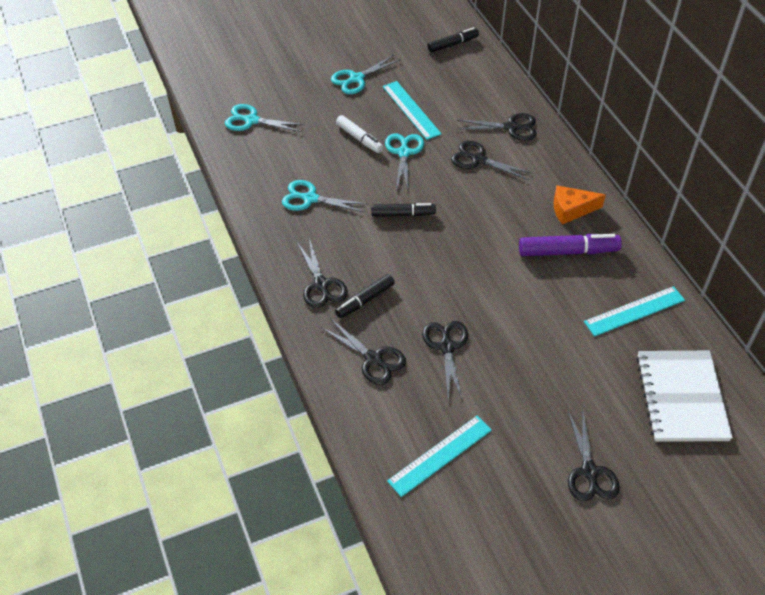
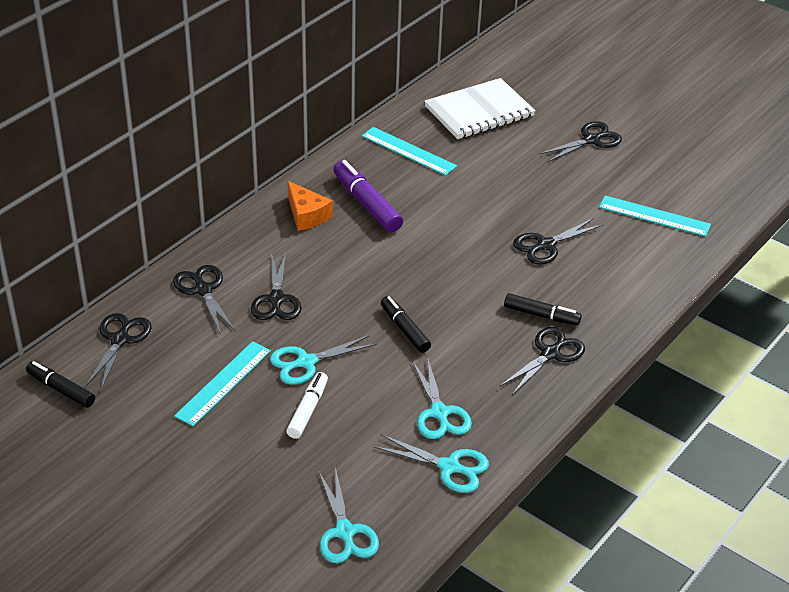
camera: 120 degrees left, 10 degrees down
(356, 79) = (191, 459): turquoise scissors -> turquoise scissors (449, 467)
(373, 359) = (601, 285): black scissors -> black scissors (120, 340)

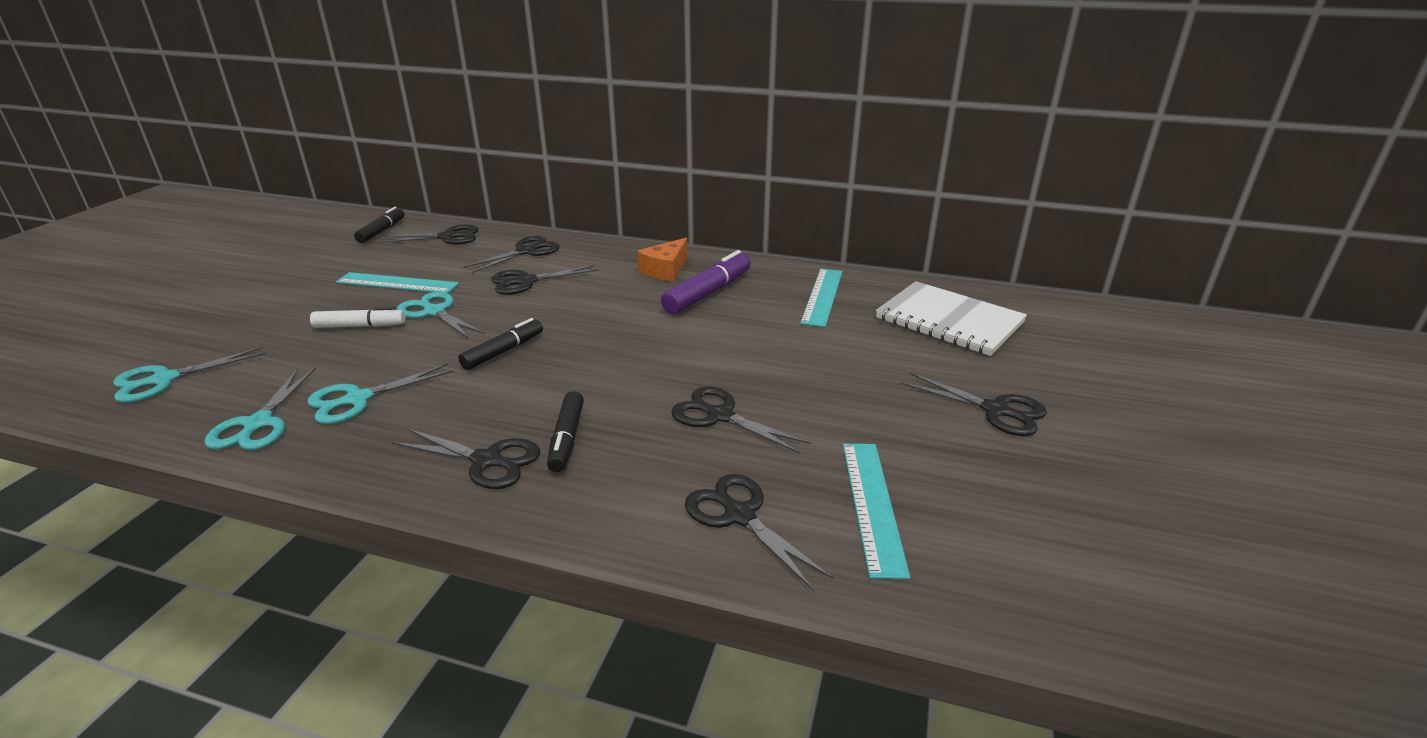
camera: 70 degrees right, 10 degrees down
(644, 264) = (740, 516): none -> black scissors

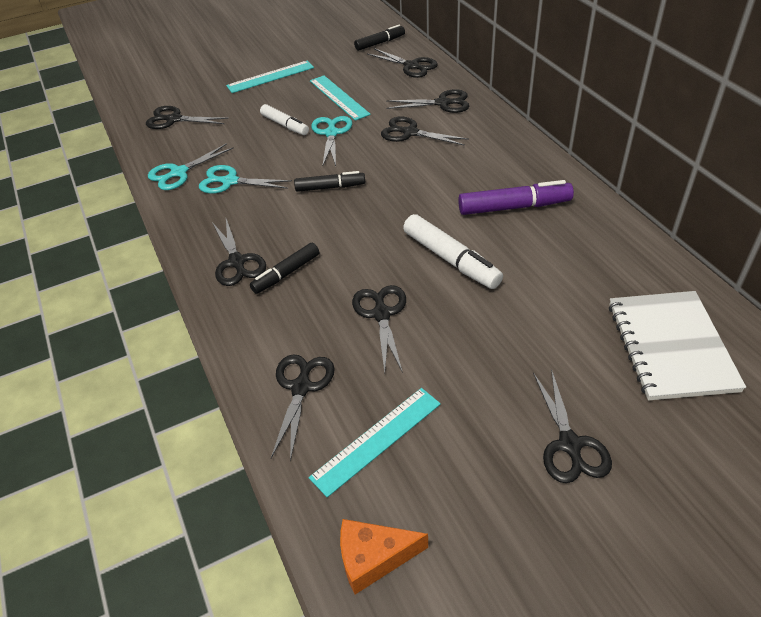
camera: 50 degrees right, 15 degrees up
(164, 380) = (174, 119): turquoise scissors -> black scissors
(665, 270) = (513, 168): orange cheese -> orange cheese (373, 558)
(714, 348) = (451, 259): none -> white marker
(822, 296) = (598, 259): turquoise ruler -> turquoise ruler (270, 77)

